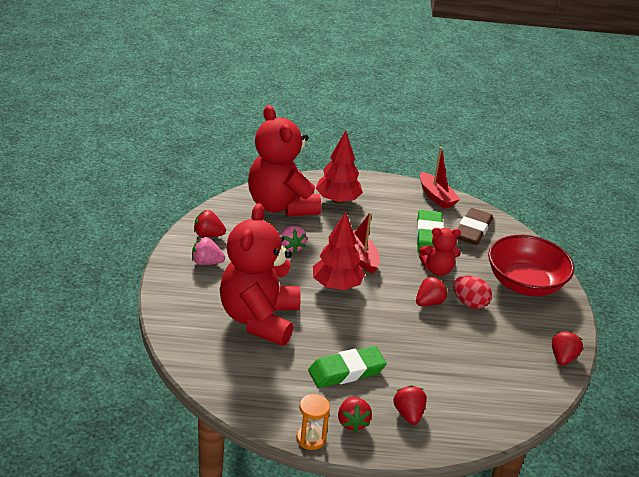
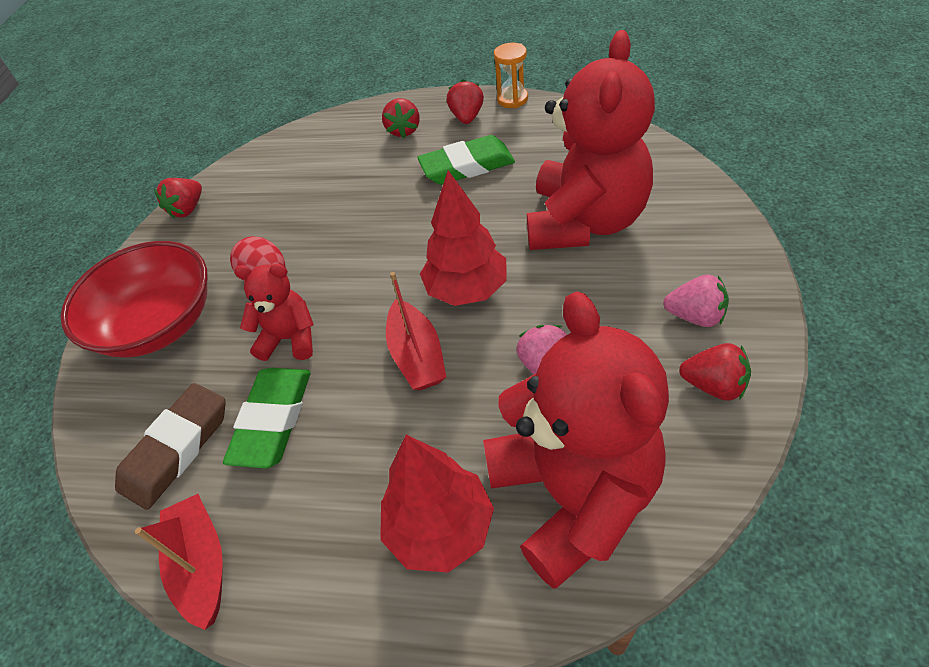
camera: 165 degrees left, 15 degrees up
(429, 302) = (328, 273): red strawberry -> none

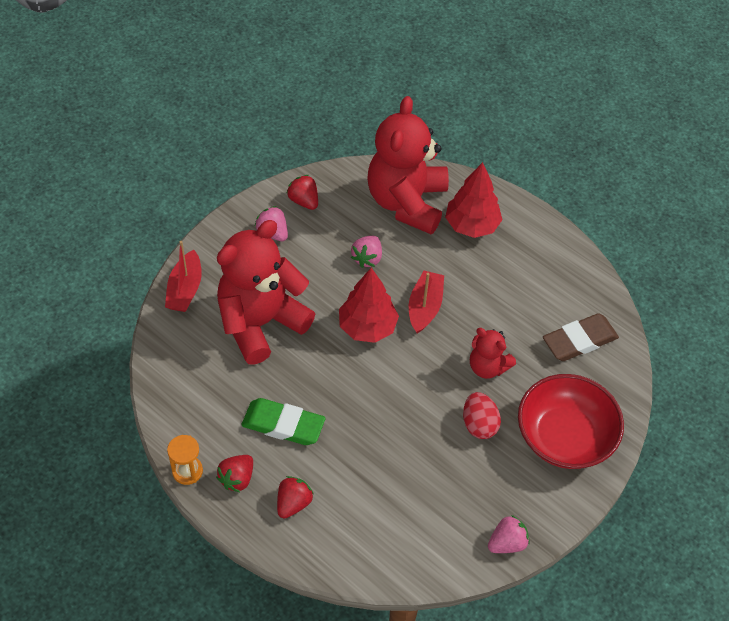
camera: 155 degrees left, 5 degrees up
(188, 209) = (507, 543): red strawberry -> pink strawberry
(202, 565) = (585, 276): red boat -> red boat (185, 289)
(273, 420) = (521, 322): green eraser -> none

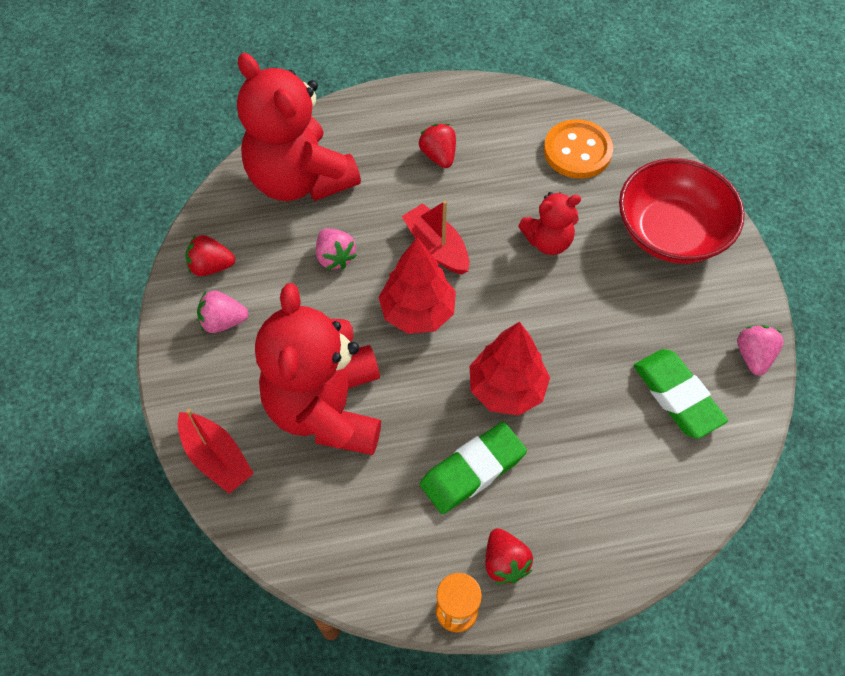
camera: 50 degrees left, 5 degrees up
(293, 503) = (576, 523): red strawberry -> red strawberry (438, 155)
(434, 512) = (677, 396): none -> green eraser
(471, 225) = (377, 146): red tree -> red tree (506, 389)
(479, 424) = (606, 291): red egg -> none
(579, 340) = (577, 151): brown eraser -> orange button

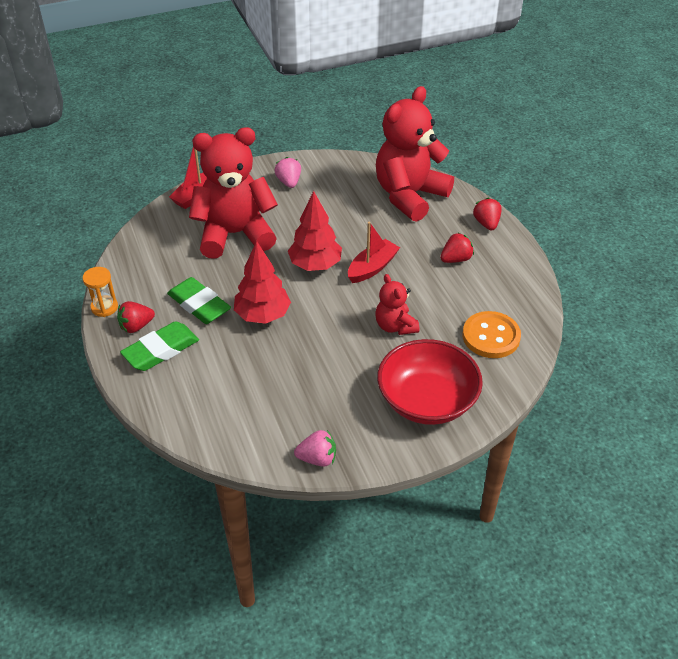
camera: 80 degrees right, 15 degrees down
(211, 266) = (328, 170): red strawberry -> red strawberry (486, 223)
(335, 257) = (350, 221): pink strawberry -> none
(677, 396) = (272, 410): green eraser -> green eraser (161, 350)

